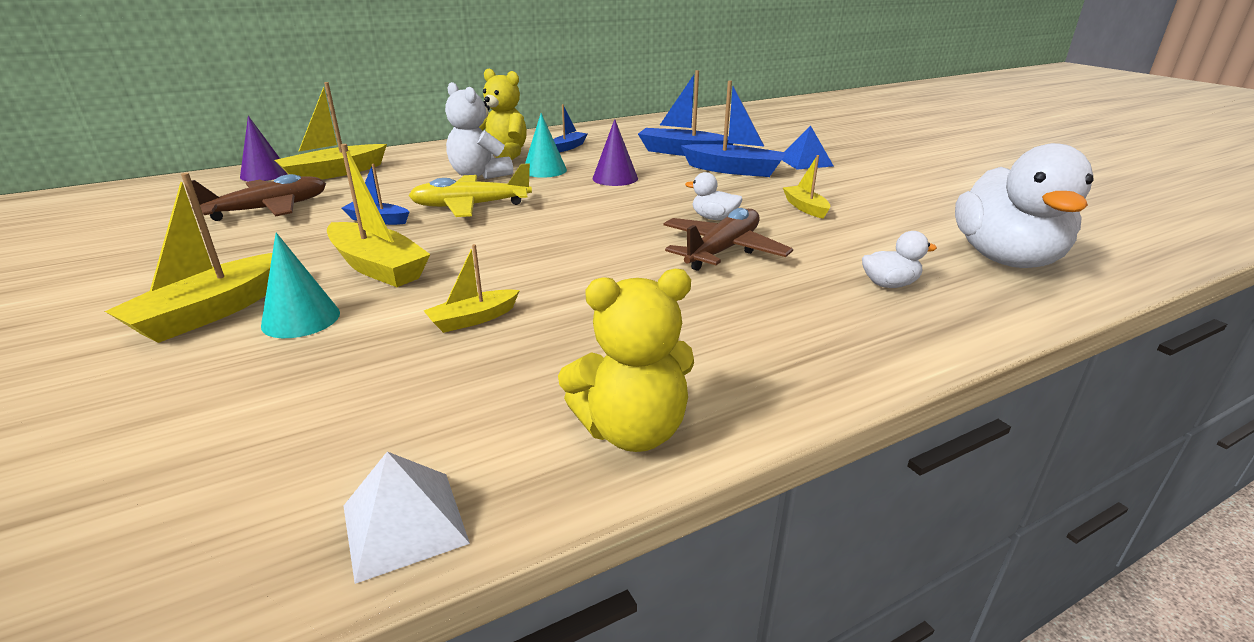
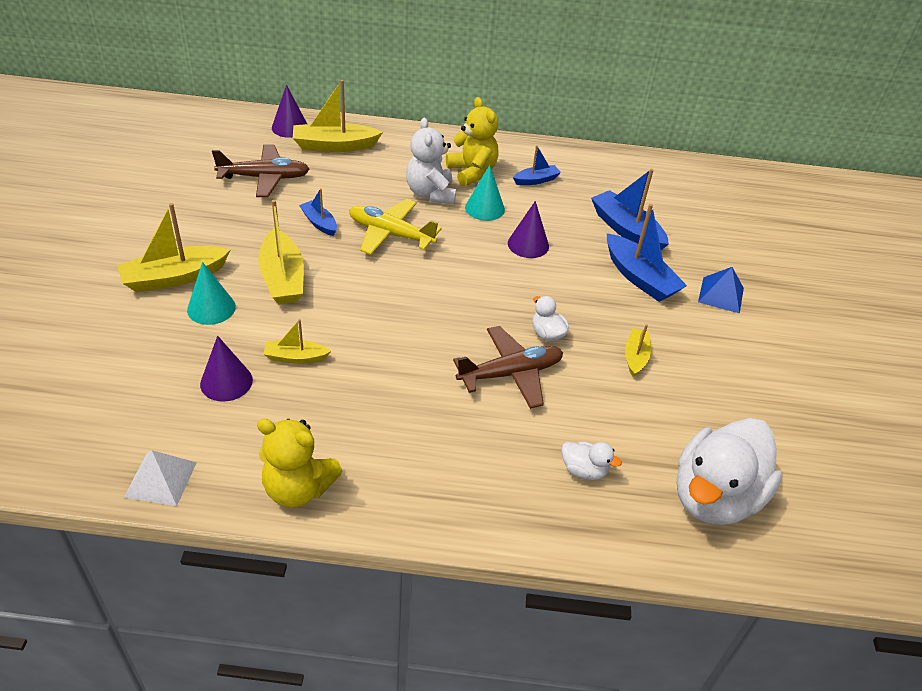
camera: 30 degrees right, 15 degrees up
(399, 374) = (226, 382): none -> purple cone

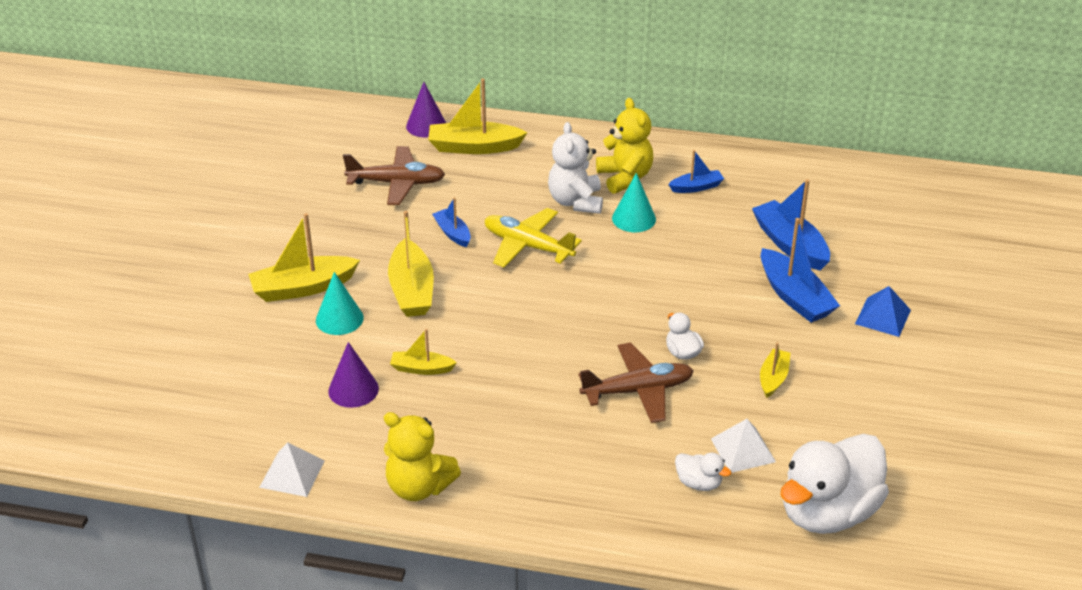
camera: 10 degrees right, 5 degrees down
(528, 244) = (676, 259): purple cone -> none
(620, 432) = (742, 450): none -> white pyramid

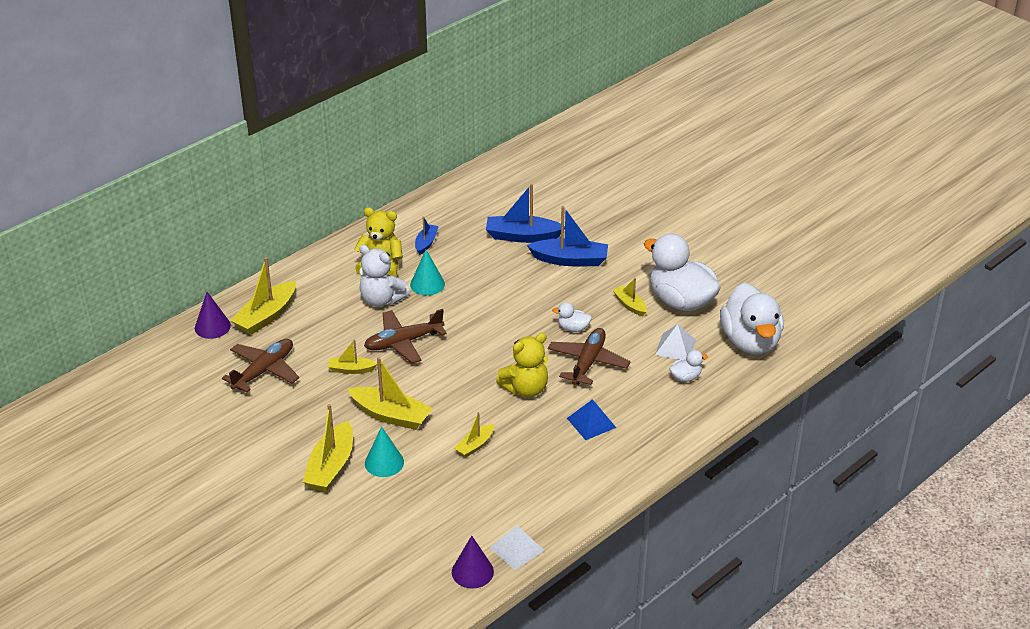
camera: 55 degrees left, 0 degrees up
(353, 389) = (463, 486): purple cone -> purple cone (472, 572)
(419, 487) = (583, 495): yellow teddy bear -> yellow teddy bear (525, 389)
(452, 233) = (351, 369): blue boat -> yellow boat
(528, 246) = (403, 342): yellow plane -> brown plane
(830, 417) = (681, 301): none -> white duck
(883, 316) = (621, 237): blue pyramid -> blue pyramid (591, 422)

